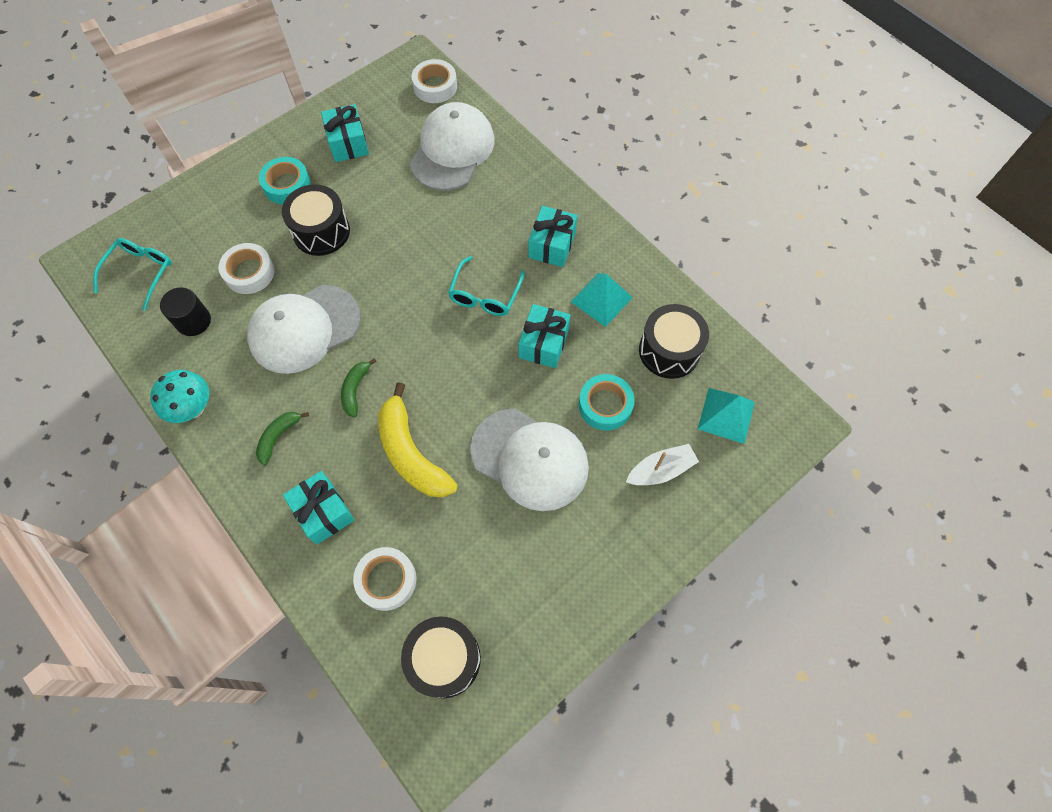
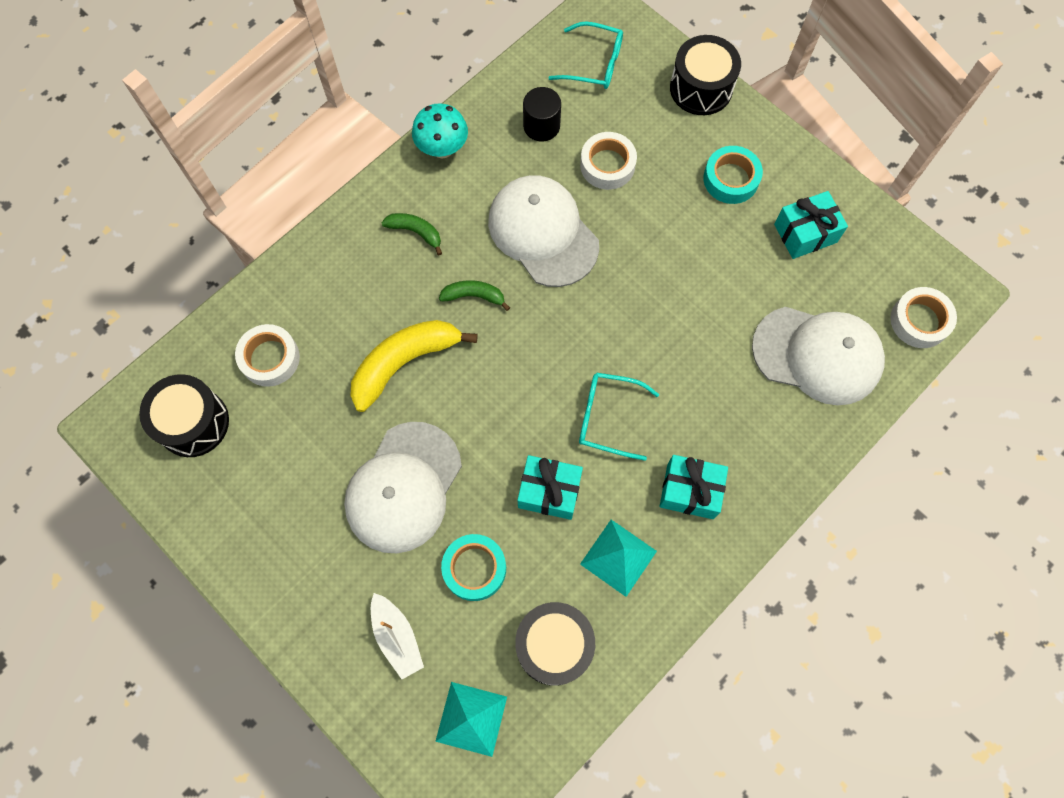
camera: 85 degrees right, 5 degrees up
(321, 231) = (671, 226): black drum -> black drum (701, 88)
(323, 512) = (338, 288): turquoise gift -> none

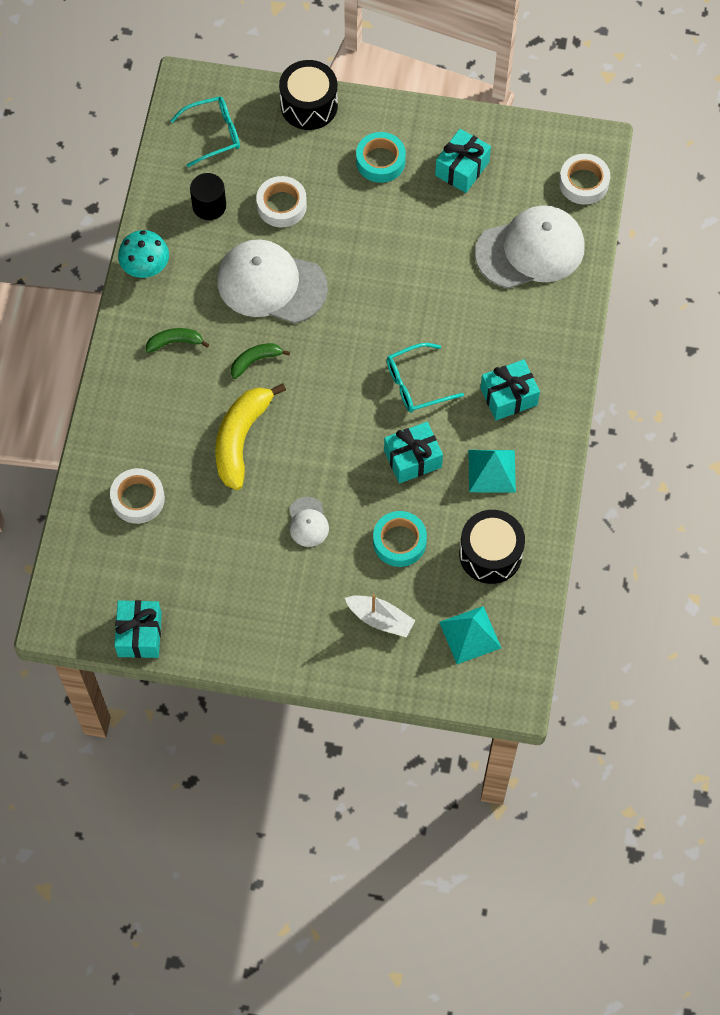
camera: 35 degrees left, 5 degrees down
(169, 491) = (139, 634): none -> turquoise gift
(193, 423) = (118, 578): black drum -> none
(403, 487) = (308, 522): white cap -> white cap, size x0.45

